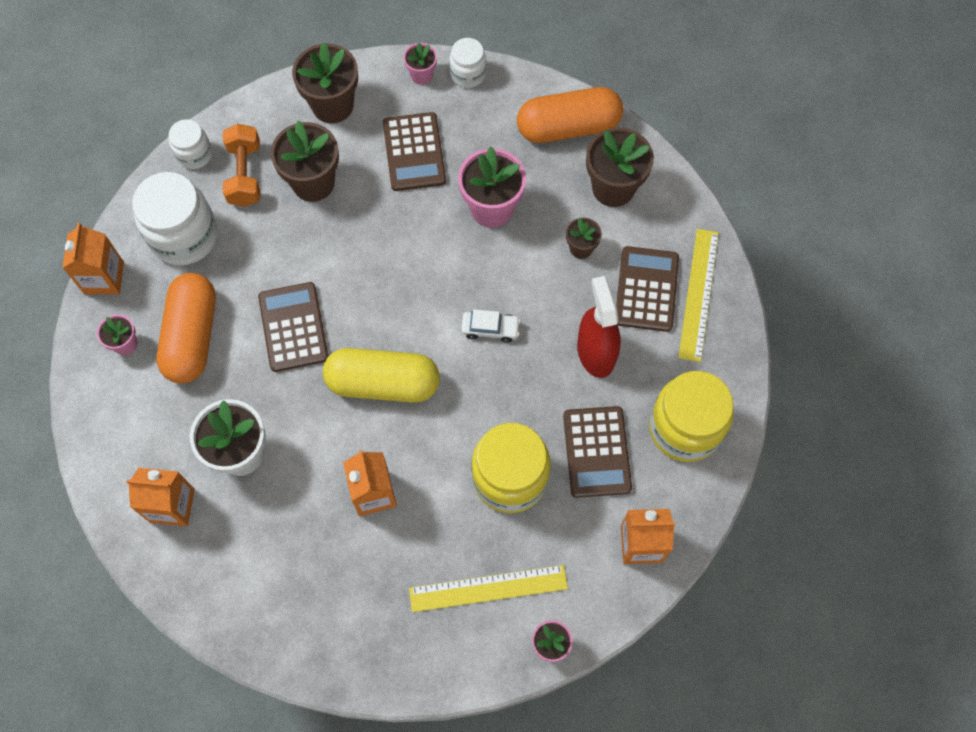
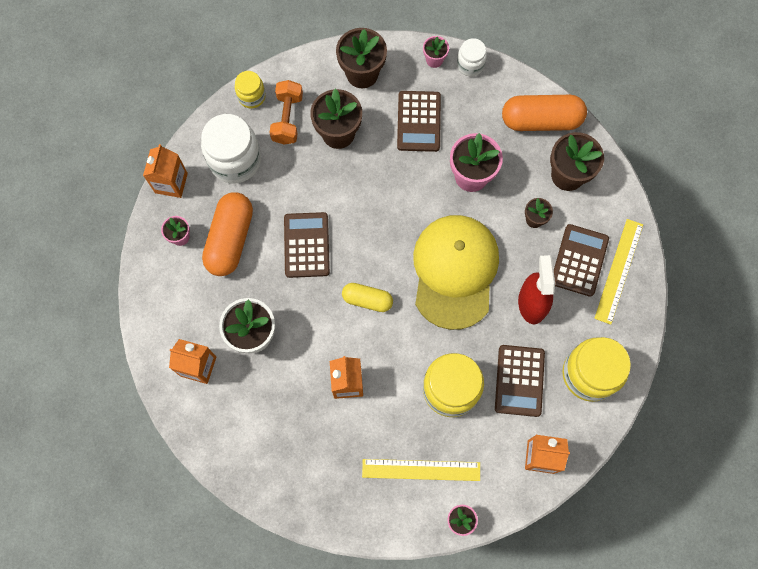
camera: 10 degrees right, 5 degrees up
(194, 154) = (251, 96): white jar -> yellow jar
(383, 383) = (367, 300): yellow capsule -> yellow capsule, size x0.59
(490, 329) = (454, 271): white car -> yellow cap

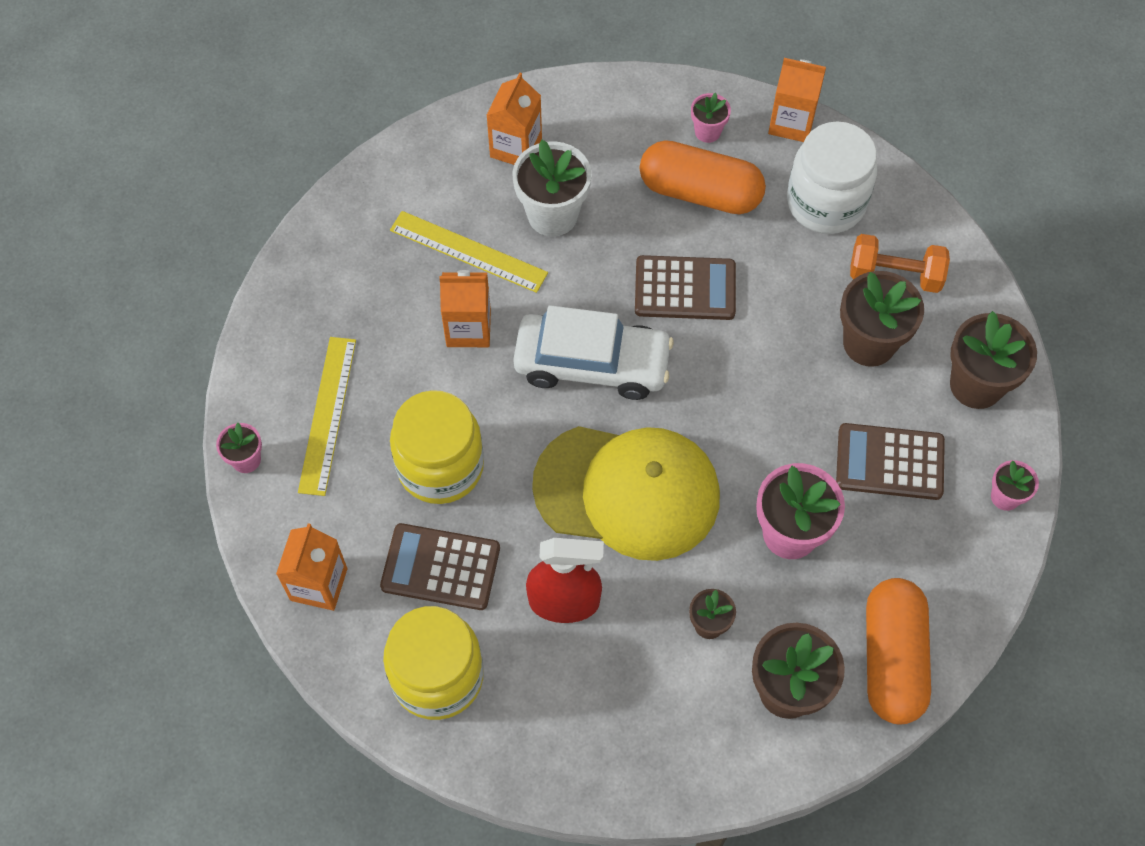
camera: 95 degrees right, 10 degrees down
(251, 96) = (932, 229): yellow jar -> none
(367, 300) = (592, 364): yellow capsule -> white car
(470, 65) = (997, 553): white jar -> none
(579, 260) = (631, 688): brown calculator -> none
(619, 271) = (608, 751): yellow ruler -> yellow ruler (468, 251)

